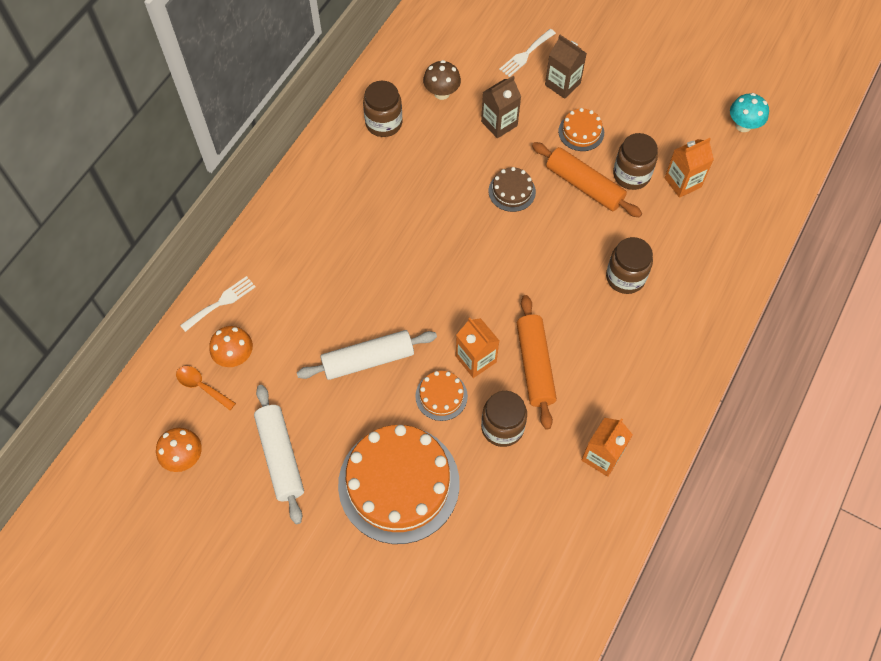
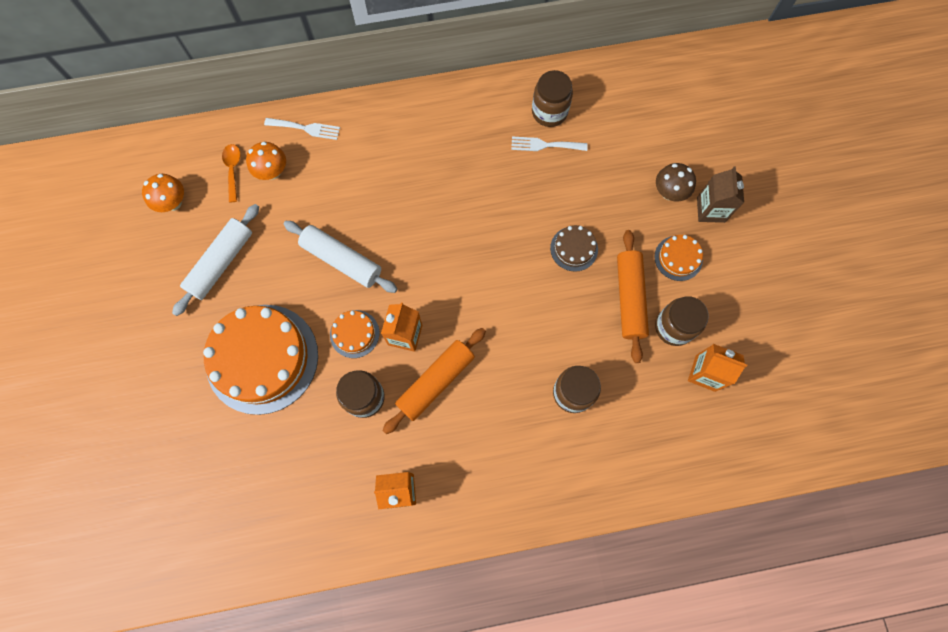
camera: 50 degrees right, 10 degrees up
(442, 93) = (615, 130): brown mushroom -> brown mushroom (669, 192)
(499, 123) = (627, 192): brown carton -> none
(525, 54) = (712, 161): white fork -> white fork (544, 145)
(743, 125) = (811, 382): turquoise mushroom -> none

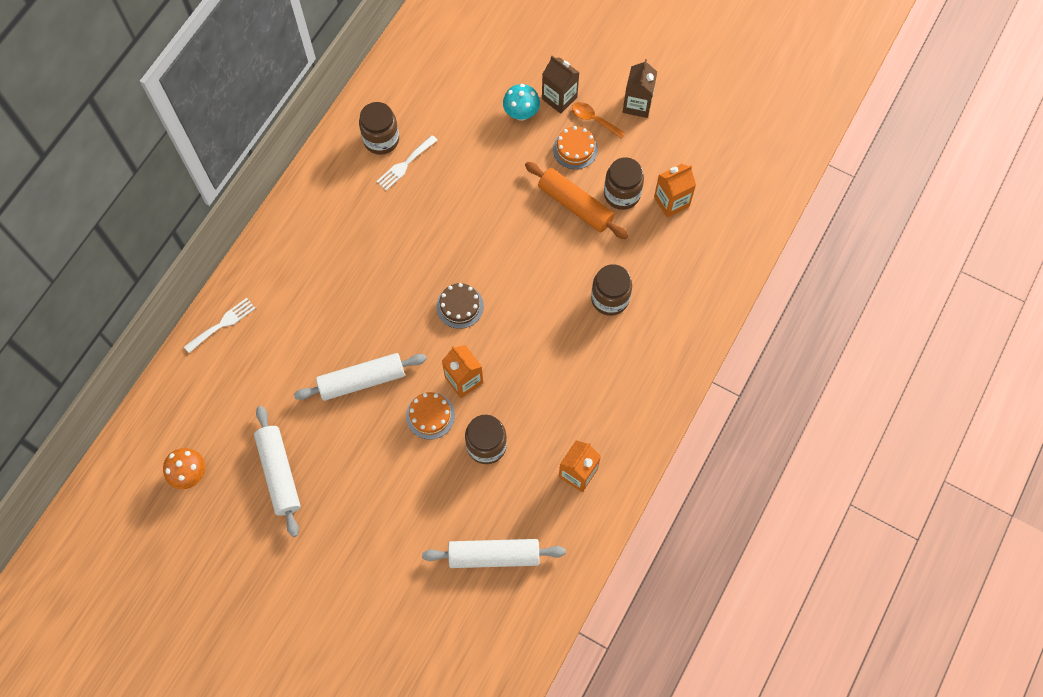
camera: 50 degrees left, 5 degrees down
(233, 170) = (205, 406): orange spoon -> orange spoon (594, 120)
(262, 358) = (388, 498): orange cake -> none
(272, 171) = (236, 377): orange mushroom -> none
(277, 479) = (494, 555): none -> white rolling pin
(436, 382) = (519, 386): orange rolling pin -> none
(574, 248) = (504, 211): brown cake -> brown cake (460, 306)
(669, 192) = (521, 113): brown mushroom -> turquoise mushroom
(765, 274) = (637, 104): none -> brown carton

